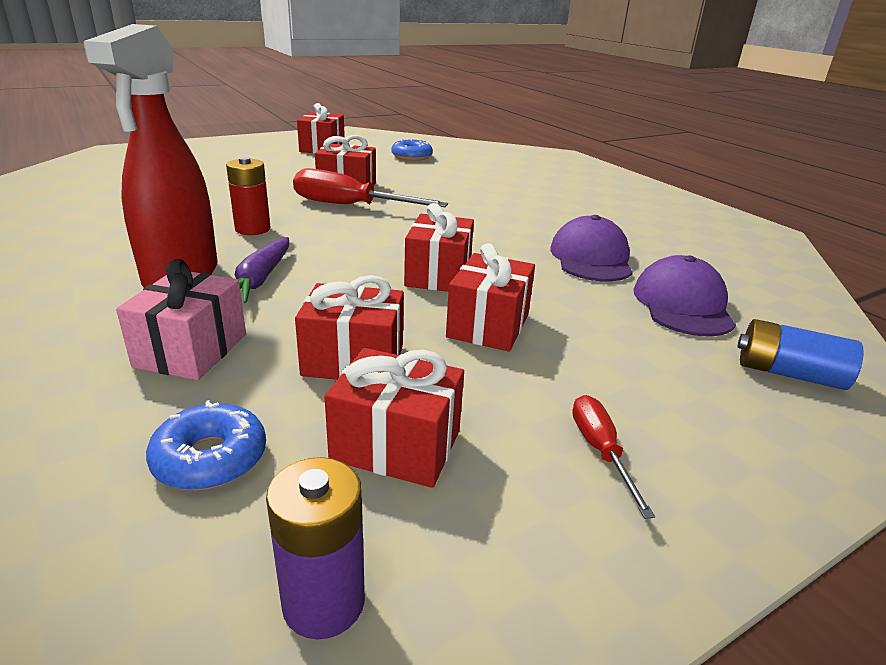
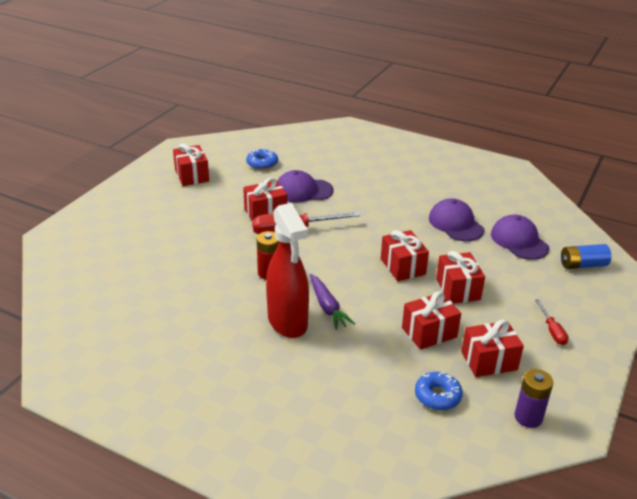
camera: 30 degrees left, 5 degrees up
(191, 350) = (360, 358): pink gift -> none
(422, 182) = (303, 190): none -> purple cap
(600, 451) = (552, 331): red screwdriver -> red screwdriver turned 150 degrees counterclockwise

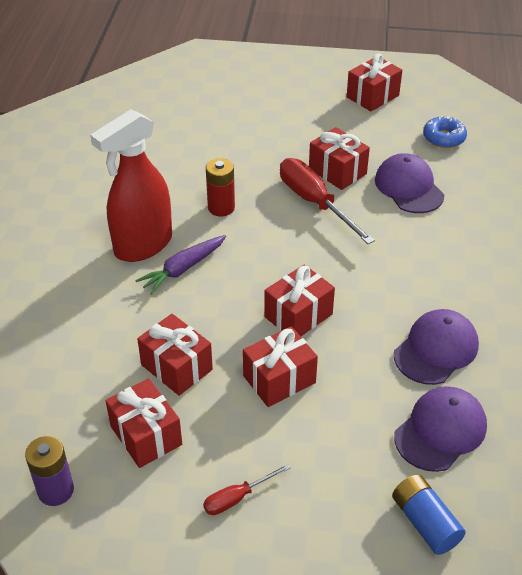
camera: 70 degrees right, 10 degrees up
(437, 396) = (66, 396): blue donut -> none

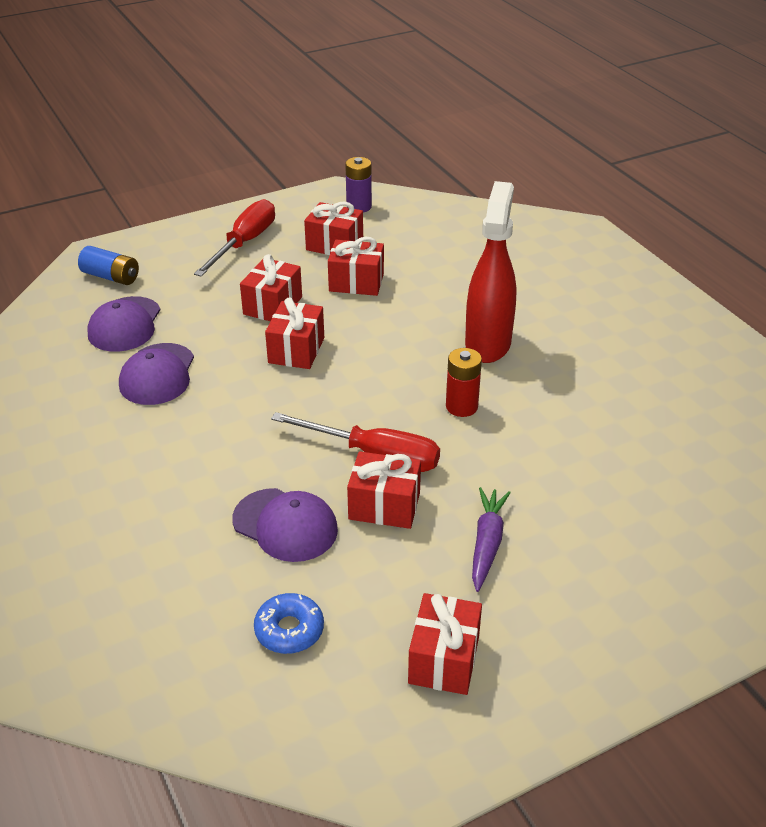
camera: 145 degrees right, 5 degrees down
(183, 269) = (430, 341): purple carrot -> purple carrot (487, 543)
(237, 498) = (245, 243): red screwdriver -> red screwdriver, size x1.95

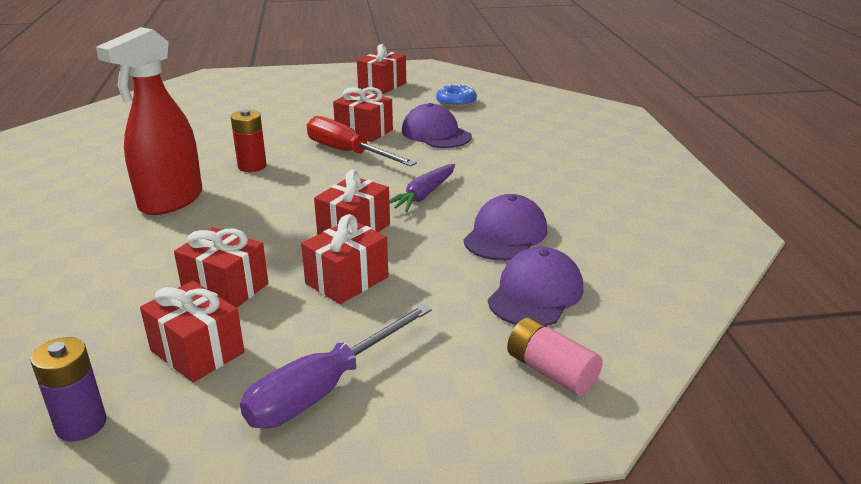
camera: 160 degrees left, 10 degrees down
(111, 277) = (551, 372): blue battery -> pink battery
(245, 243) = (323, 389): red screwdriver -> purple screwdriver
(487, 543) = (317, 110): purple carrot -> purple carrot (423, 195)

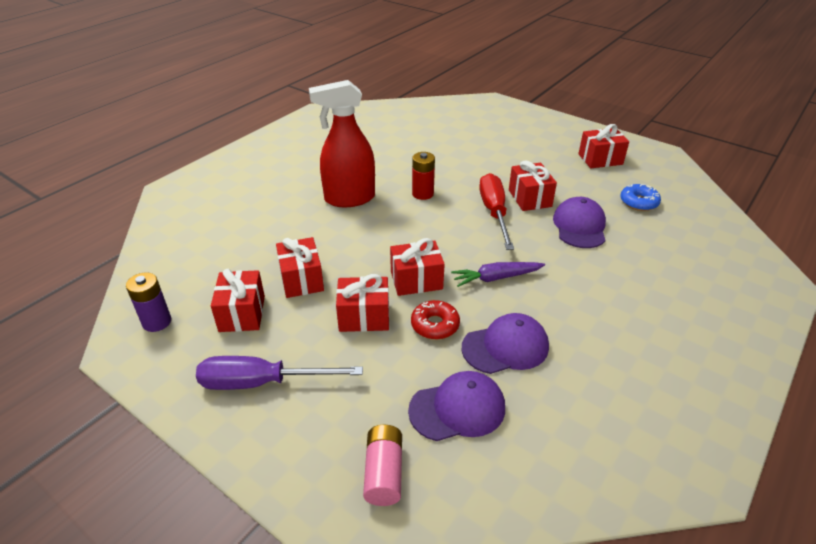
camera: 45 degrees right, 10 degrees up
(424, 251) = (435, 325): none -> red donut

